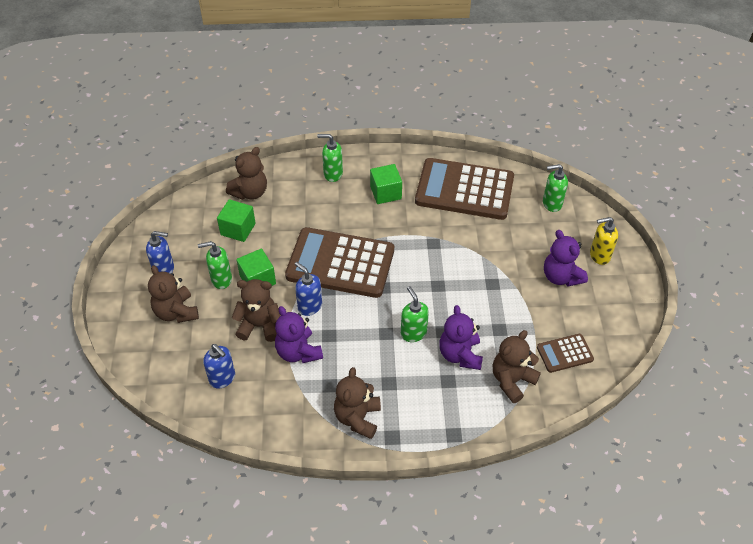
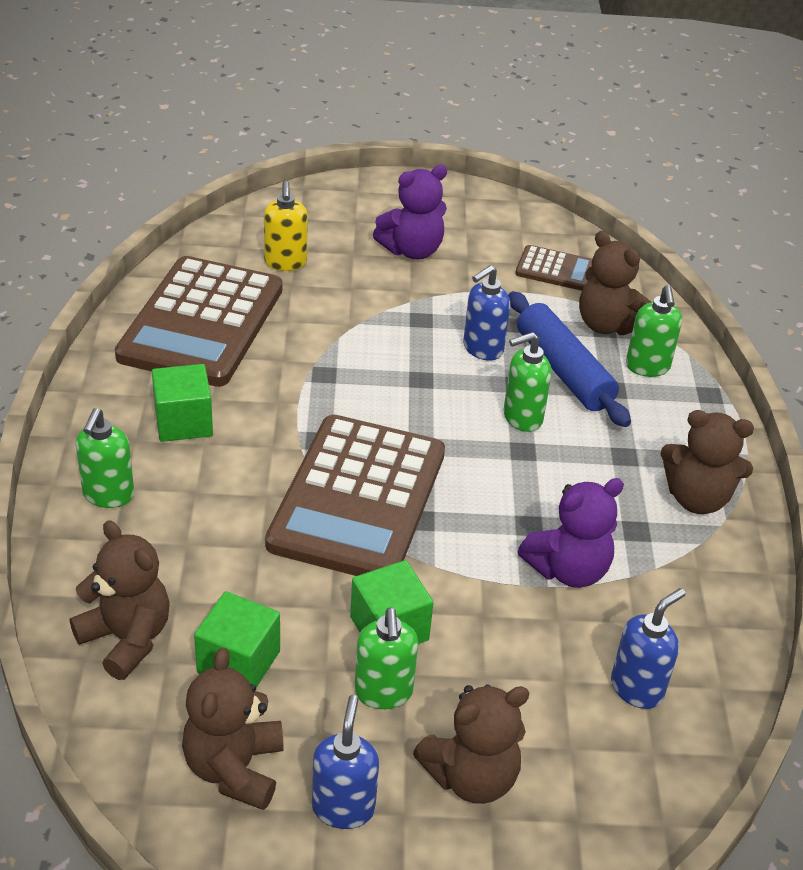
camera: 90 degrees left, 10 degrees down
(260, 325) = (507, 627): brown teddy bear -> brown teddy bear (234, 768)
(309, 306) = (461, 549): blue soap dispenser -> blue soap dispenser (482, 349)
(460, 355) = (563, 370): purple teddy bear -> blue rolling pin
(551, 203) = (257, 235): green soap dispenser -> green soap dispenser (647, 367)
(564, 353) = (555, 269): brown calculator -> brown calculator turned 60 degrees counterclockwise
(599, 255) = (374, 209): yellow soap dispenser -> yellow soap dispenser (285, 263)

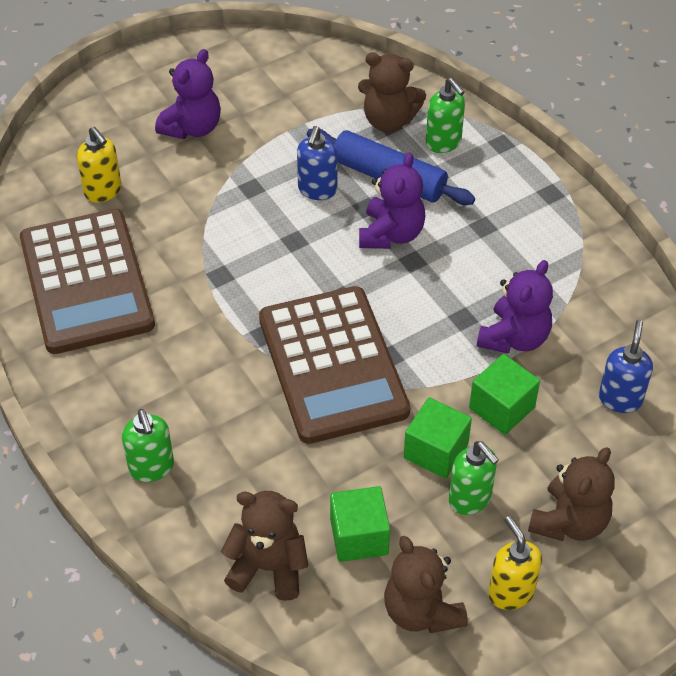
camera: 30 degrees left, 10 degrees up
(183, 422) = (152, 376): green cube -> green cube (502, 408)
(343, 807) = (510, 592): blue soap dispenser -> yellow soap dispenser
(522, 418) = (391, 234): green soap dispenser -> purple teddy bear
(555, 269) = (314, 89): brown calculator -> none
(696, 498) = (554, 234): brown teddy bear -> none

